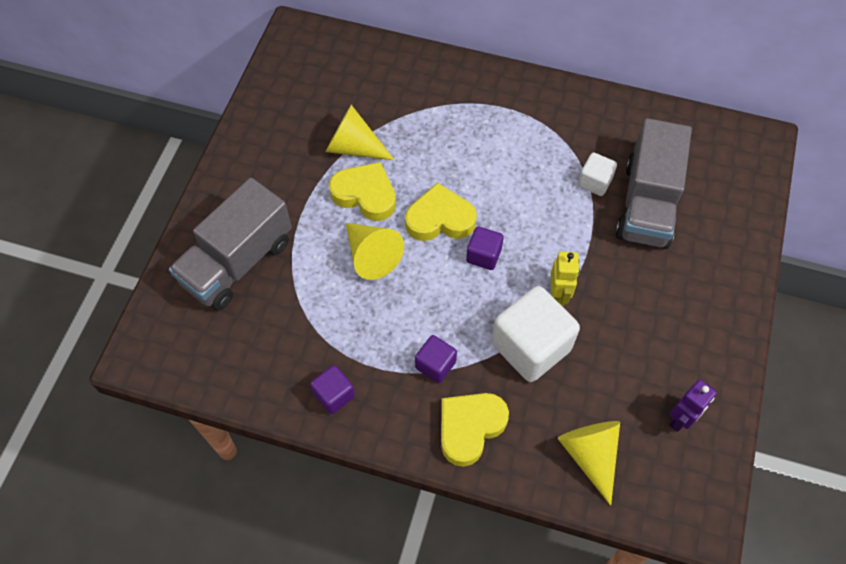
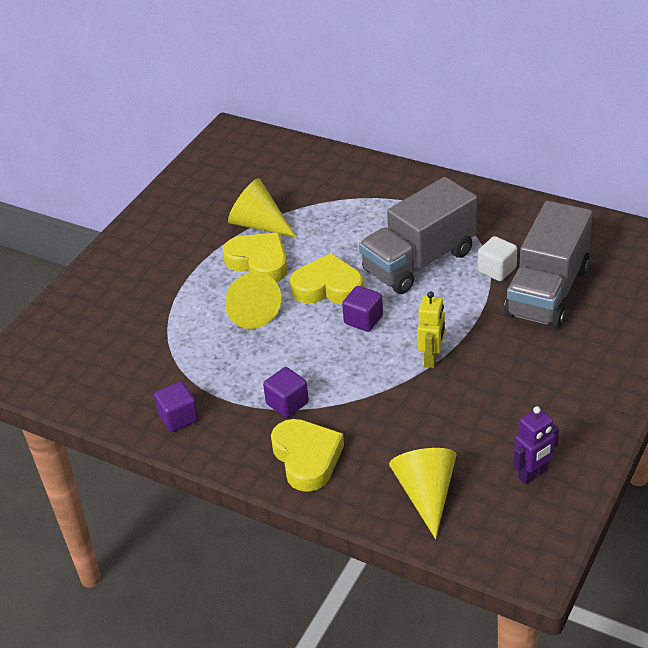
camera: 15 degrees right, 20 degrees down
(237, 262) = (118, 305): grey truck -> grey truck (419, 261)
(470, 428) = (307, 458): yellow heart -> yellow heart turned 105 degrees clockwise
(530, 346) = (390, 398): white cube -> none

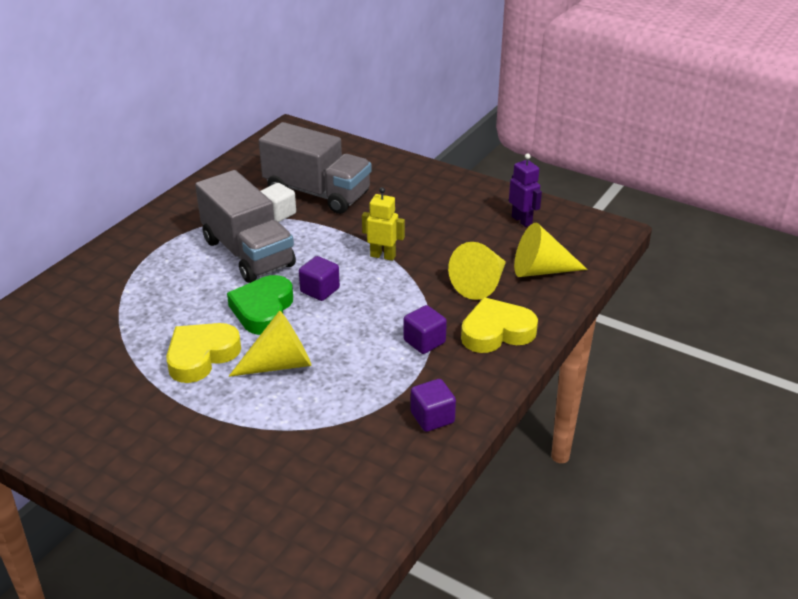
camera: 90 degrees left, 5 degrees down
(259, 224) = (133, 355): yellow cone -> yellow cone (480, 284)
(328, 287) = (263, 310): yellow heart -> green heart

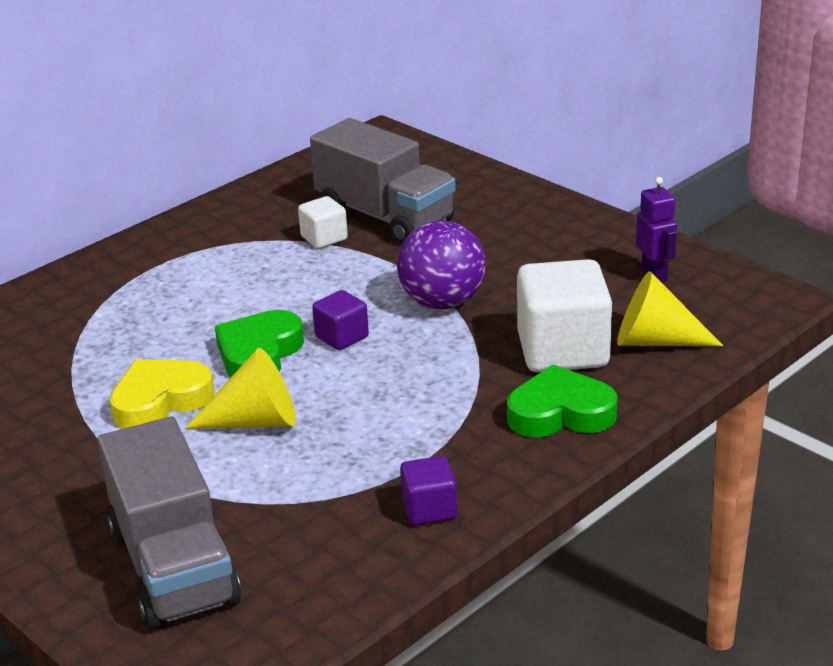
camera: 15 degrees right, 5 degrees down
(248, 253) = (266, 283): grey truck -> grey truck (173, 566)
(383, 256) = (442, 302): yellow robot -> purple ball
(424, 341) = (456, 414): purple cube -> none
(480, 284) = (563, 350): yellow cone -> white cube
(496, 332) = (560, 413): yellow heart -> green heart

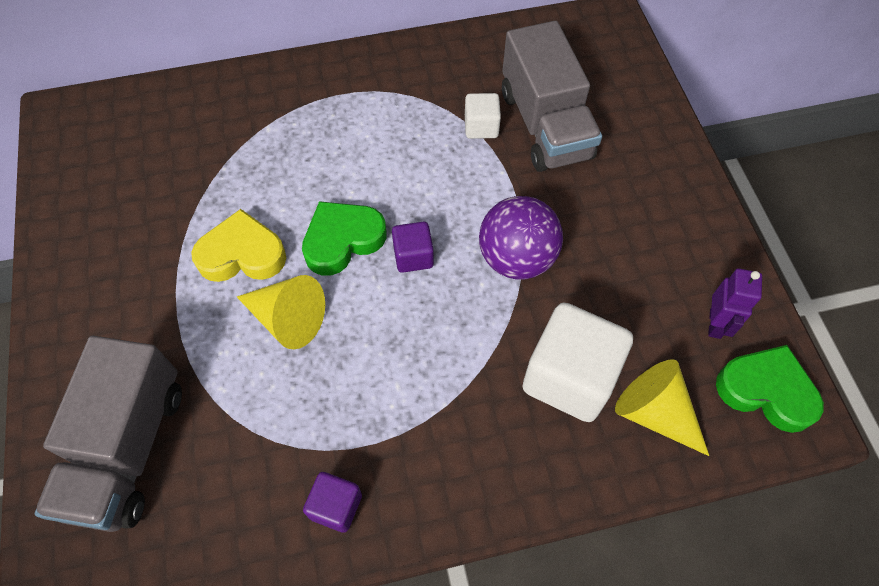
camera: 30 degrees right, 30 degrees up
(560, 413) = (513, 455): green heart -> green heart (766, 391)

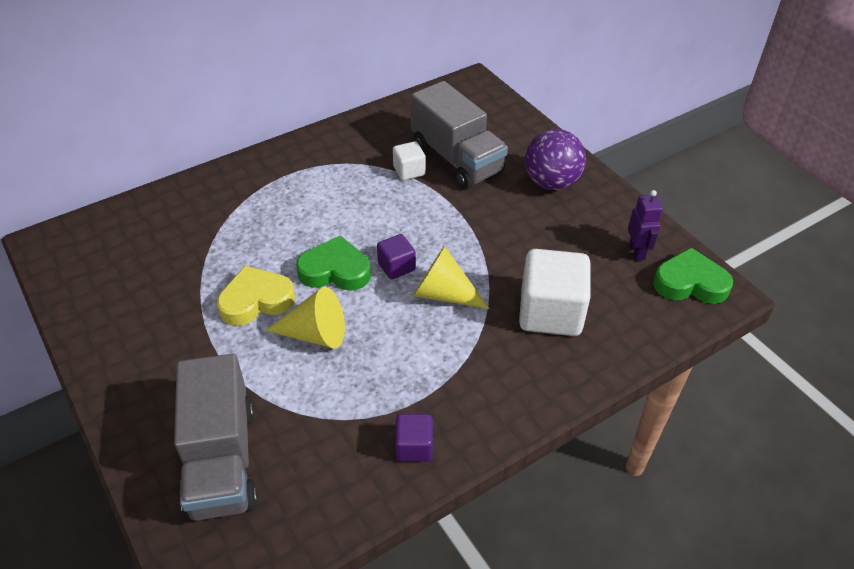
camera: 20 degrees left, 15 degrees down
(342, 240) = (335, 270): green heart -> green heart turned 60 degrees clockwise
(516, 258) = (476, 248): purple ball -> purple ball (551, 182)
(654, 412) = (621, 317): yellow cone -> yellow cone (443, 294)

